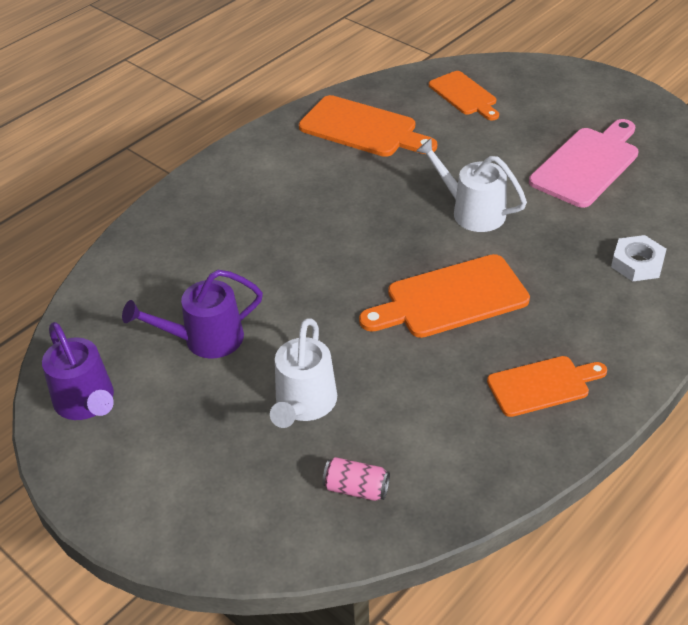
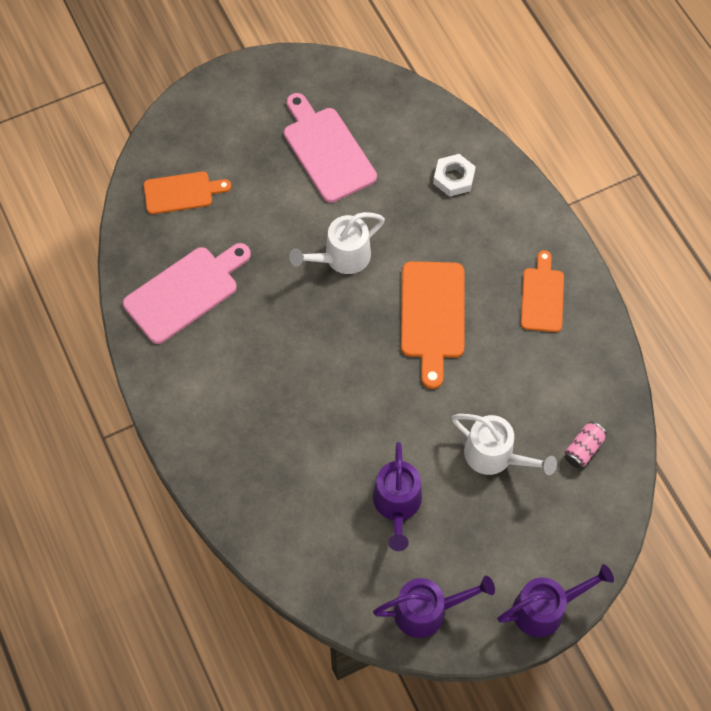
camera: 70 degrees left, 20 degrees up
(123, 513) = (546, 608): none -> purple watering can
(363, 128) = (185, 292): orange cutting board -> pink cutting board

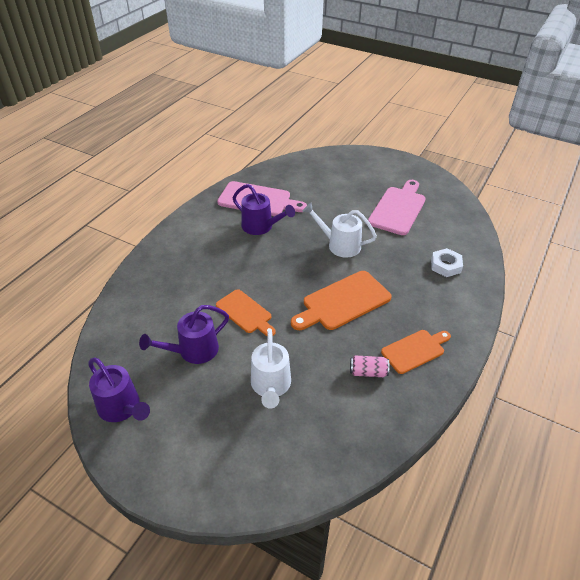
camera: 55 degrees right, 20 degrees down
(182, 192) = (314, 174): orange cutting board -> orange cutting board (245, 313)
(546, 608) = (167, 485): purple watering can -> purple watering can (261, 227)
(583, 449) = (321, 438): pink can -> pink can (368, 372)

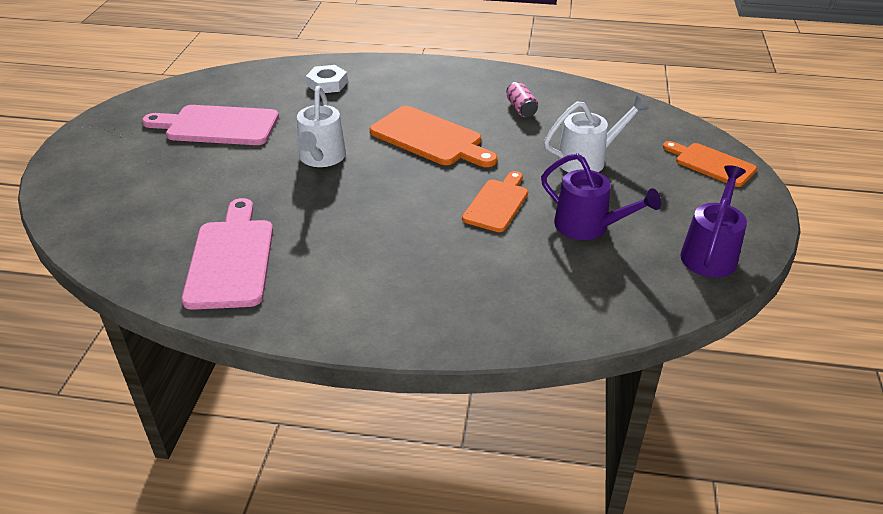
camera: 110 degrees left, 5 degrees down
(261, 227) = (307, 236): purple watering can -> none
(415, 350) = (472, 88): orange cutting board -> orange cutting board (711, 164)

